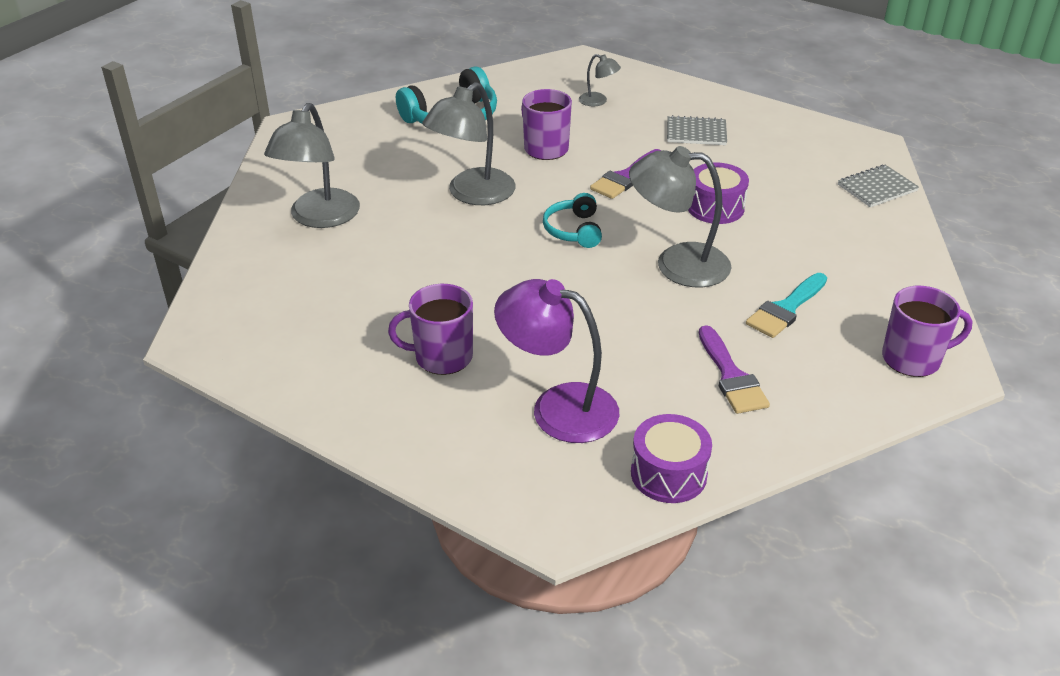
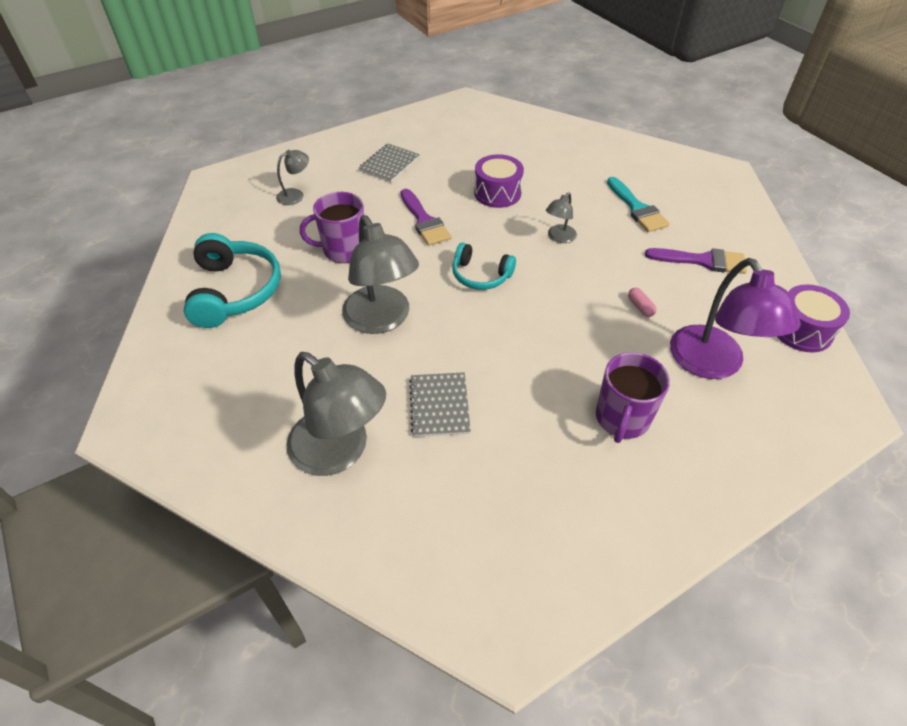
camera: 65 degrees left, 10 degrees up
(558, 407) = (712, 364): purple lamp -> purple lamp turned 60 degrees counterclockwise
(609, 341) = (640, 307): none -> pink capsule
(677, 264) = (559, 237): grey lamp -> grey lamp, size x0.48
(877, 188) = (520, 119): grey notebook -> grey notebook (439, 405)
(912, 359) = (709, 180): purple mug -> none

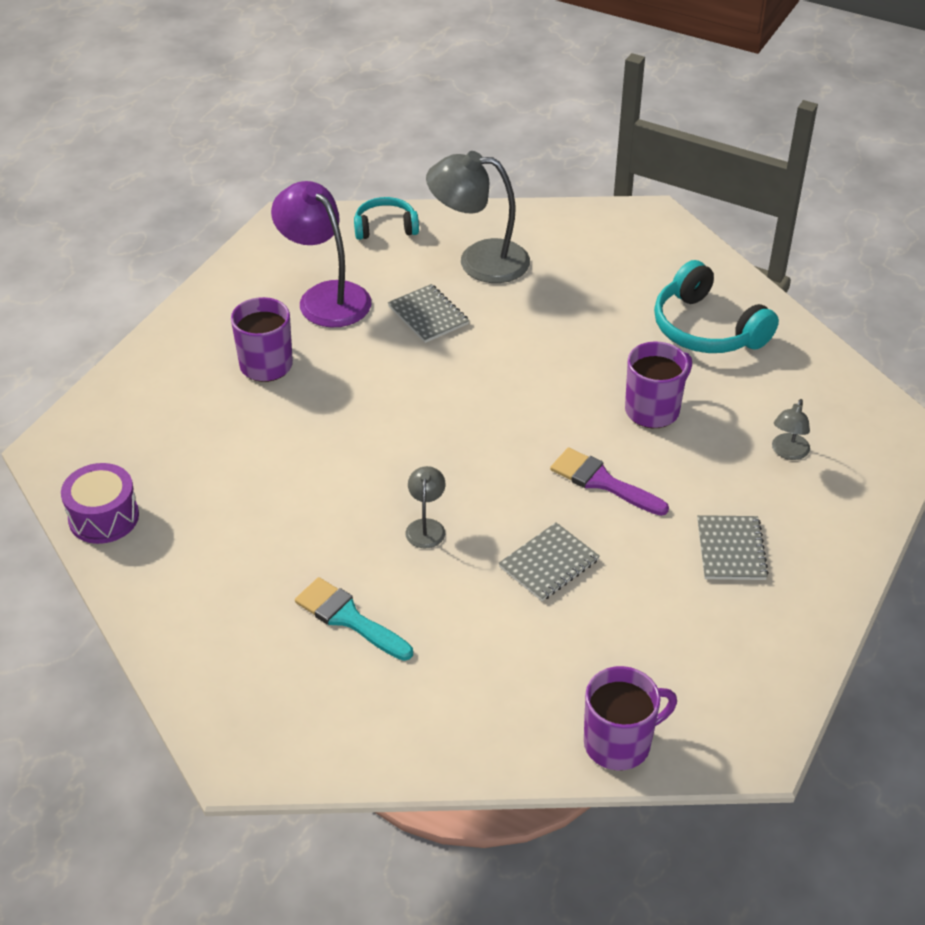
camera: 150 degrees right, 5 degrees down
(382, 320) = (541, 359): grey lamp -> none
(480, 275) = (482, 441): turquoise headphones -> turquoise headphones (385, 227)
(497, 193) = (549, 564): purple drum -> grey notebook
(526, 119) = (619, 743): none -> purple mug
(640, 307) = (289, 474): pink capsule -> none
(703, 261) = (235, 566): purple brush -> none
(712, 364) = (195, 442): purple lamp -> purple lamp (325, 297)

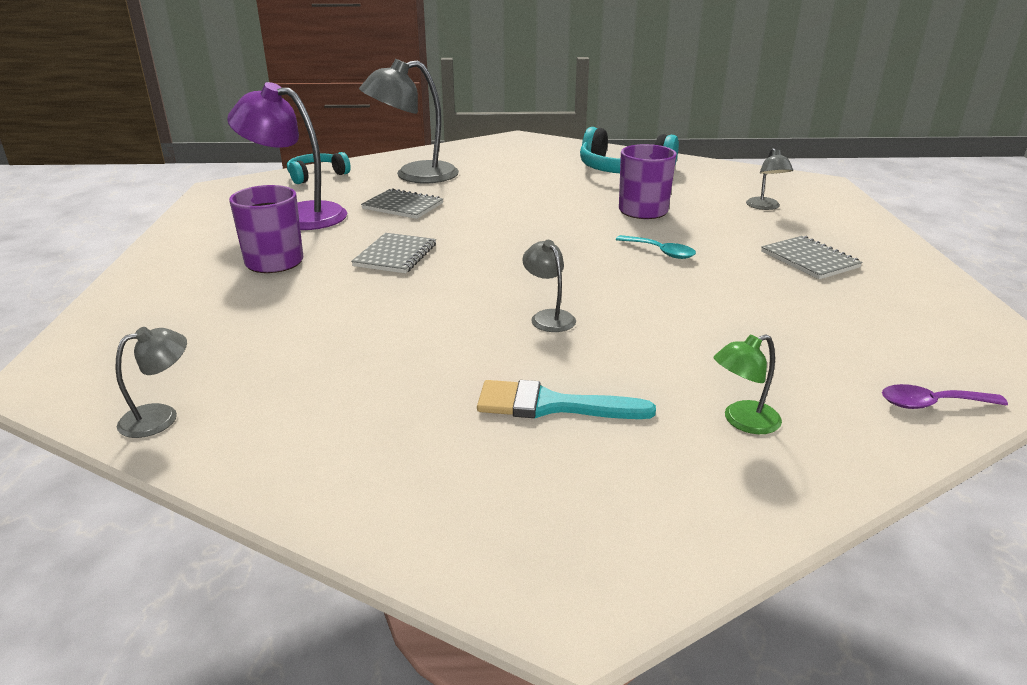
camera: 30 degrees left, 15 degrees down
(104, 517) = (160, 417): purple drum -> grey lamp
(463, 692) = (742, 421): none -> green lamp
(549, 564) = (688, 307): grey notebook -> grey notebook (395, 255)
(602, 482) = (660, 252): purple brush -> turquoise spoon
(619, 743) = (932, 404): purple mug -> purple spoon

